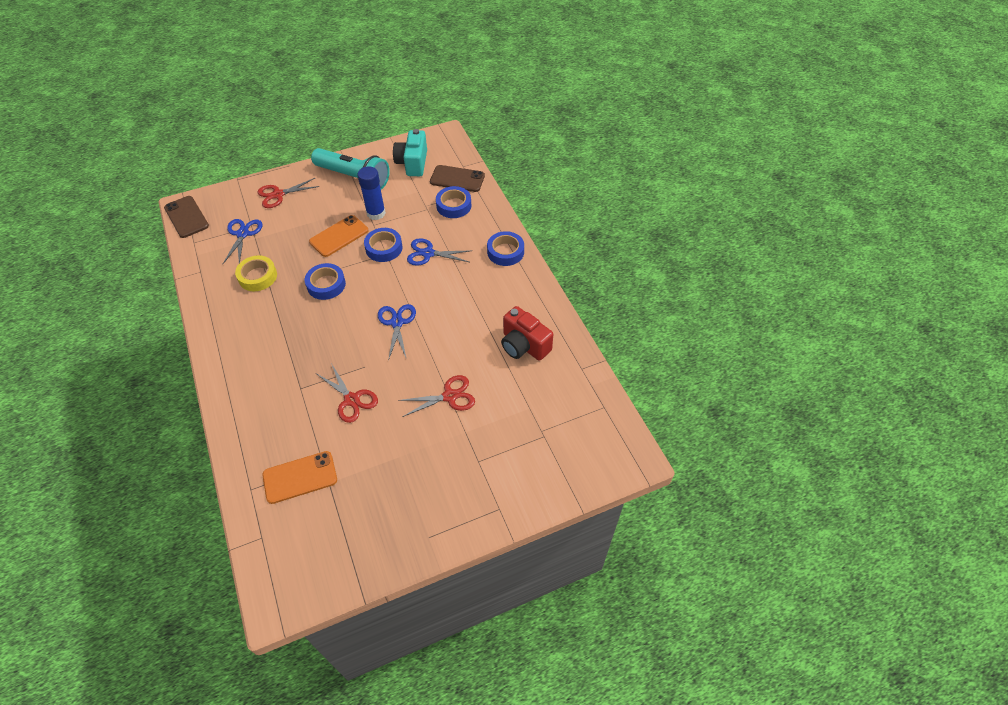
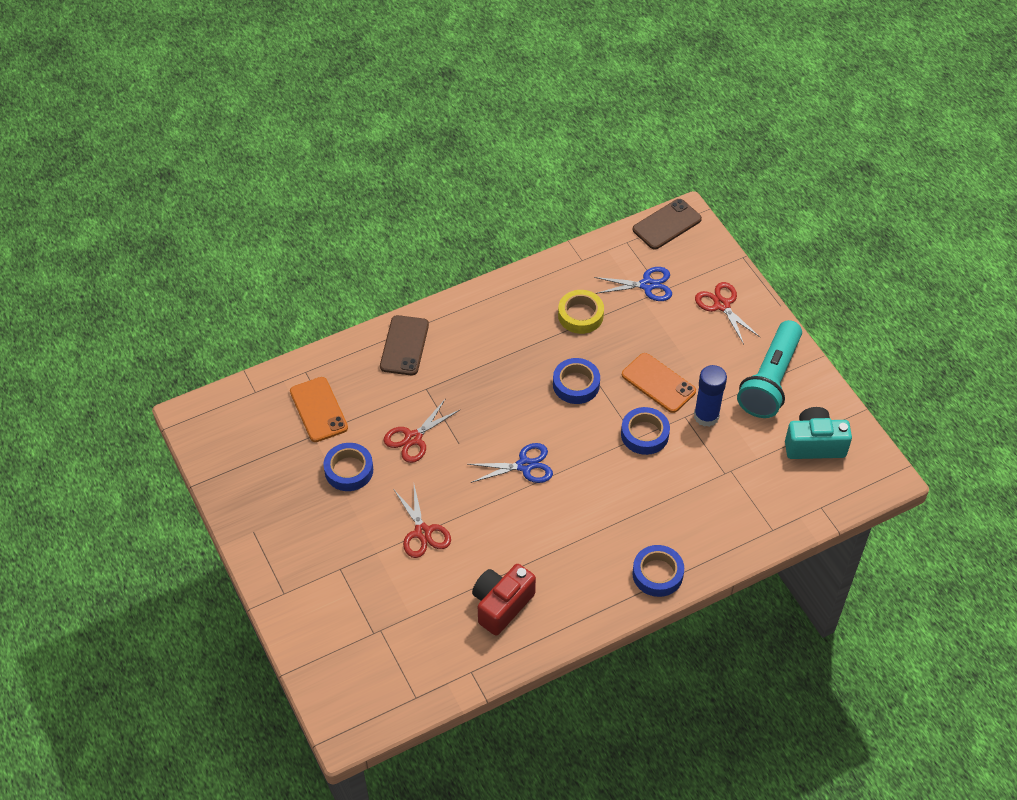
camera: 85 degrees right, 0 degrees up
(428, 253) = (642, 484): blue scissors -> none
(454, 205) = (736, 504): blue tape -> blue tape (349, 470)
(457, 179) = (792, 503): brown phone -> brown phone (404, 345)

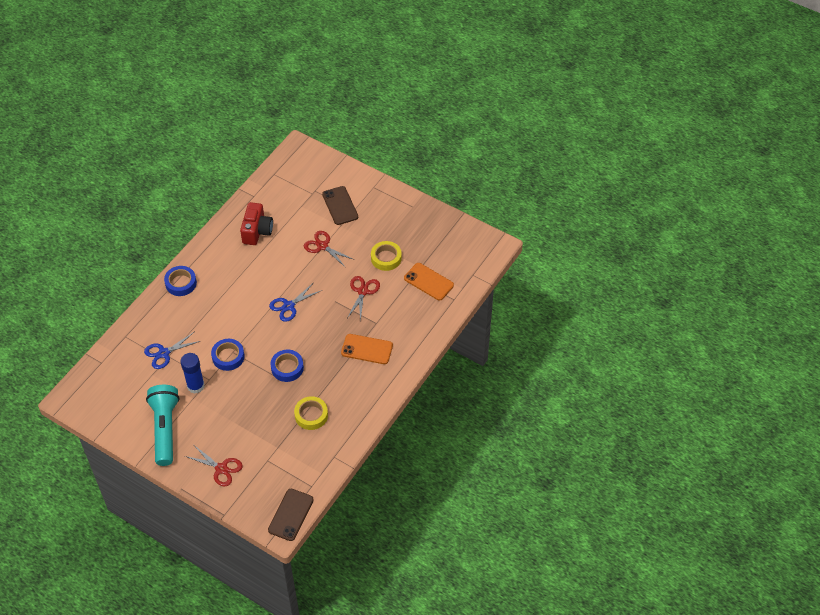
camera: 150 degrees right, 0 degrees up
(349, 470) = (386, 258): blue tape -> yellow tape
(404, 345) = (408, 342): brown phone -> brown phone (340, 206)
(647, 285) = (279, 459): blue scissors -> blue scissors (164, 353)
(658, 383) = (236, 393): orange phone -> orange phone (367, 349)
(814, 444) = (120, 399): turquoise camera -> none

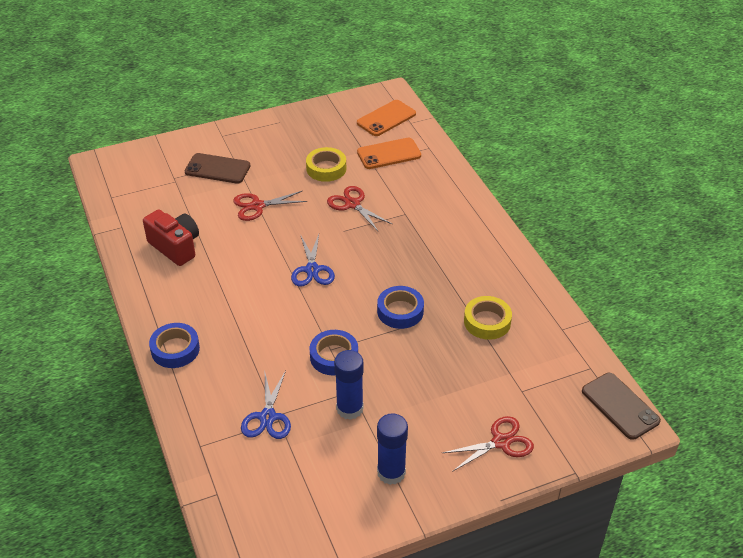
camera: 55 degrees left, 10 degrees down
(165, 429) = (391, 472): turquoise flashlight -> blue glue stick
(367, 349) = (434, 236): orange phone -> orange phone (386, 118)

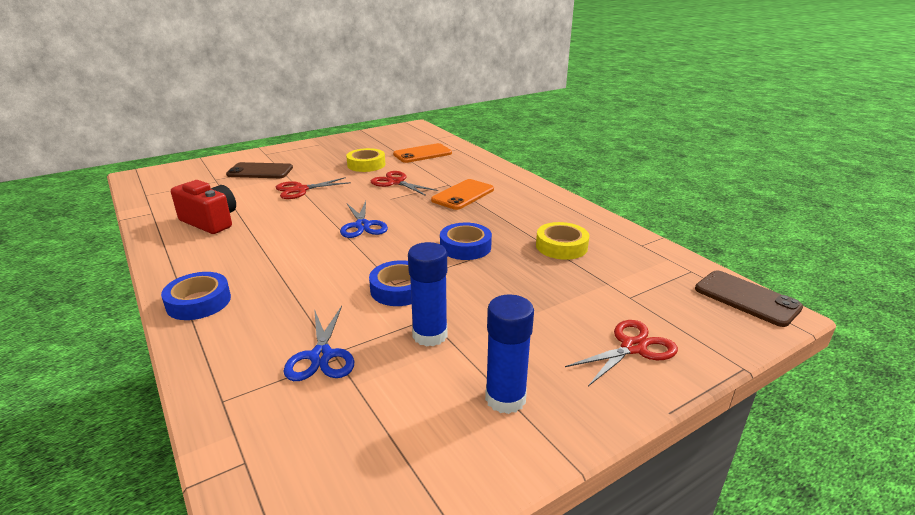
camera: 10 degrees left, 15 degrees down
(386, 118) = (415, 137): orange phone -> orange phone (463, 195)

